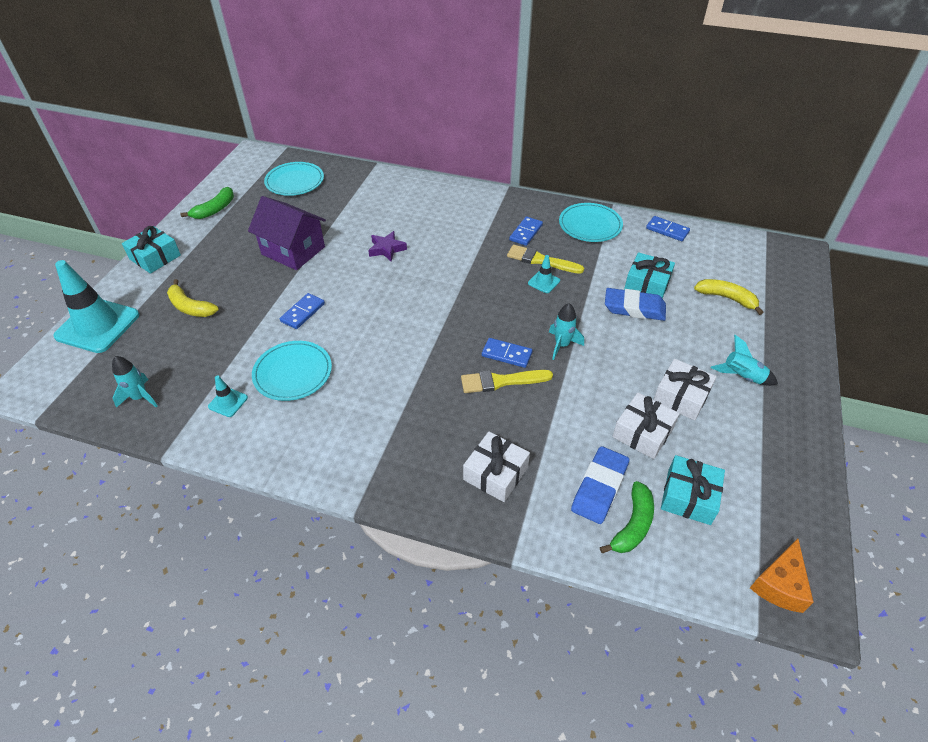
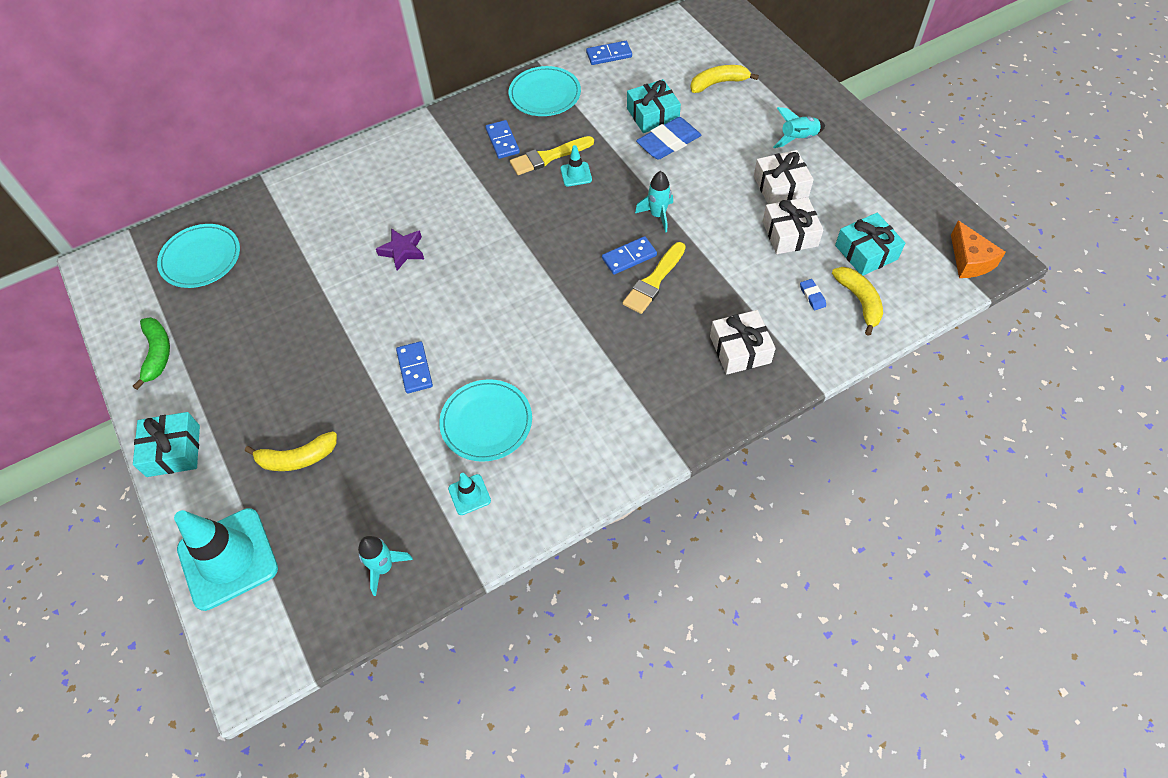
camera: 45 degrees left, 10 degrees up
(293, 250) = (314, 324): purple house -> none
(599, 488) = (812, 296): blue eraser -> blue eraser, size x0.45
(632, 525) = (859, 301): green banana -> yellow banana

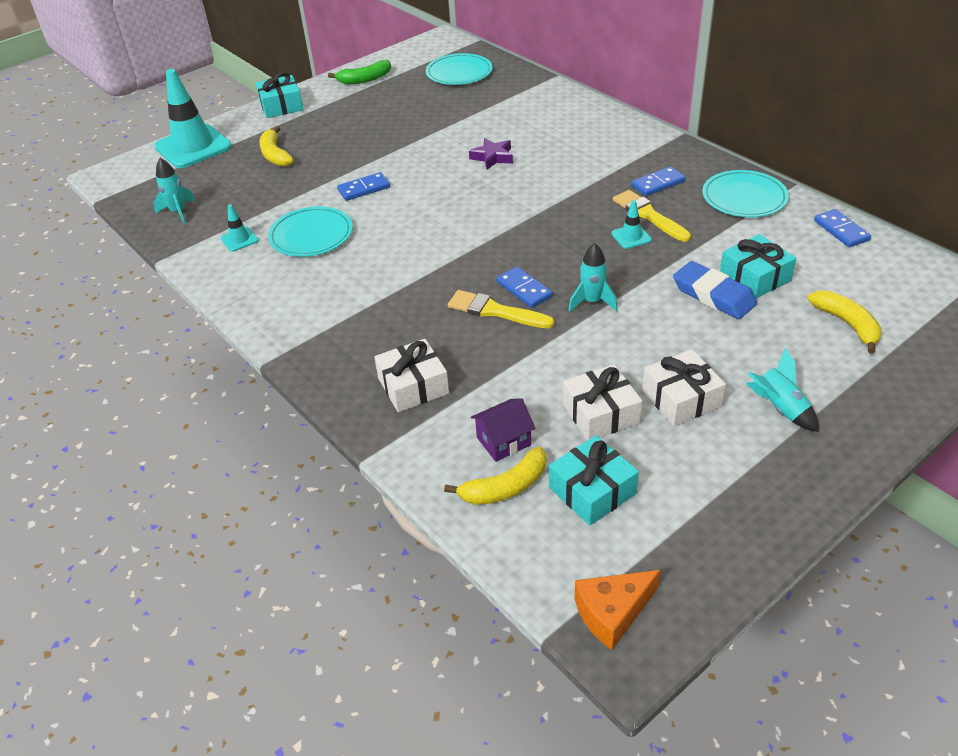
camera: 80 degrees right, 15 degrees down
(812, 296) = (503, 441): blue eraser -> purple house

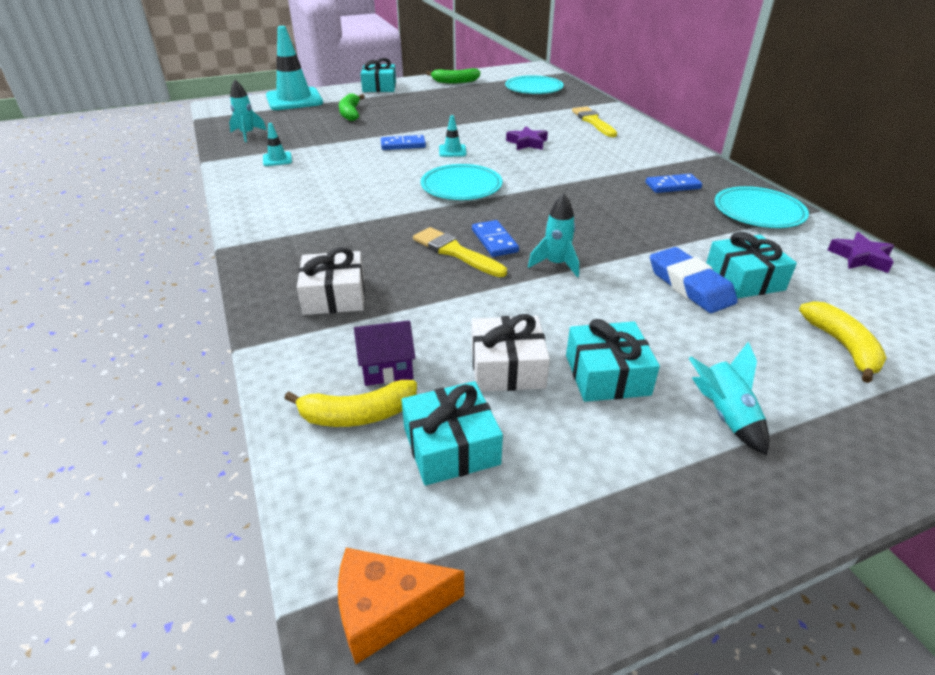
camera: 15 degrees right, 5 degrees down
(275, 155) = (350, 113): yellow banana -> green banana
(311, 235) = (336, 167): turquoise plate -> turquoise plate (461, 186)
(631, 237) = (625, 220): turquoise traffic cone -> turquoise traffic cone (452, 151)
(648, 215) = (651, 207): yellow brush -> yellow brush (593, 121)
(681, 398) = (607, 375): white gift -> turquoise gift
(841, 230) = (860, 257): blue domino -> purple star

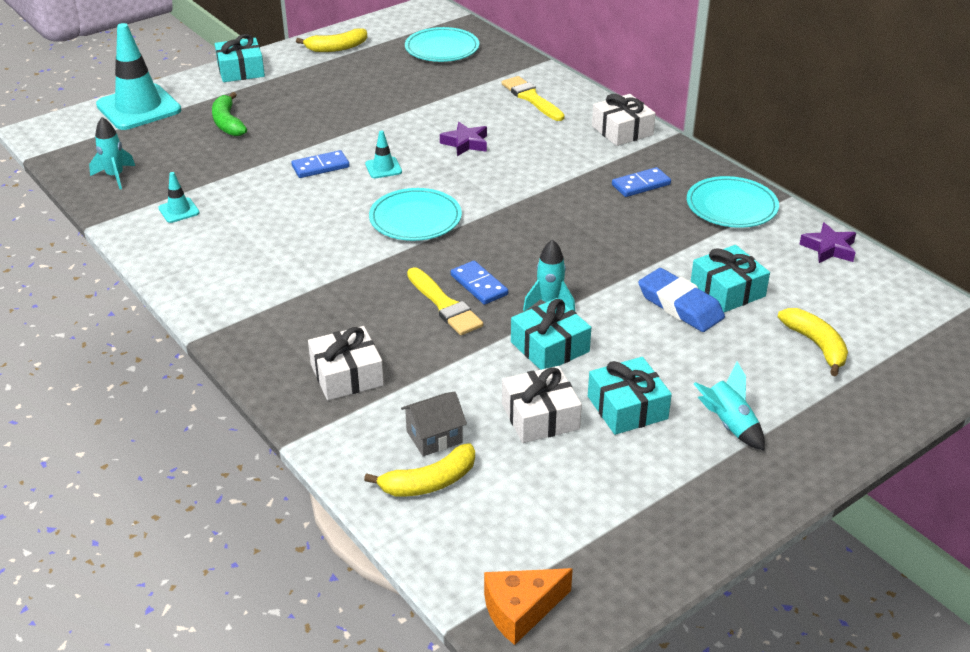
camera: 15 degrees left, 0 degrees up
(387, 368) = (434, 437): purple house -> grey house
(451, 446) = (519, 492): turquoise gift -> turquoise gift (550, 347)
(455, 81) = (336, 48): green banana -> yellow banana
(455, 252) = (444, 305): yellow brush -> yellow brush turned 150 degrees counterclockwise
(665, 148) = (622, 130): none -> white gift

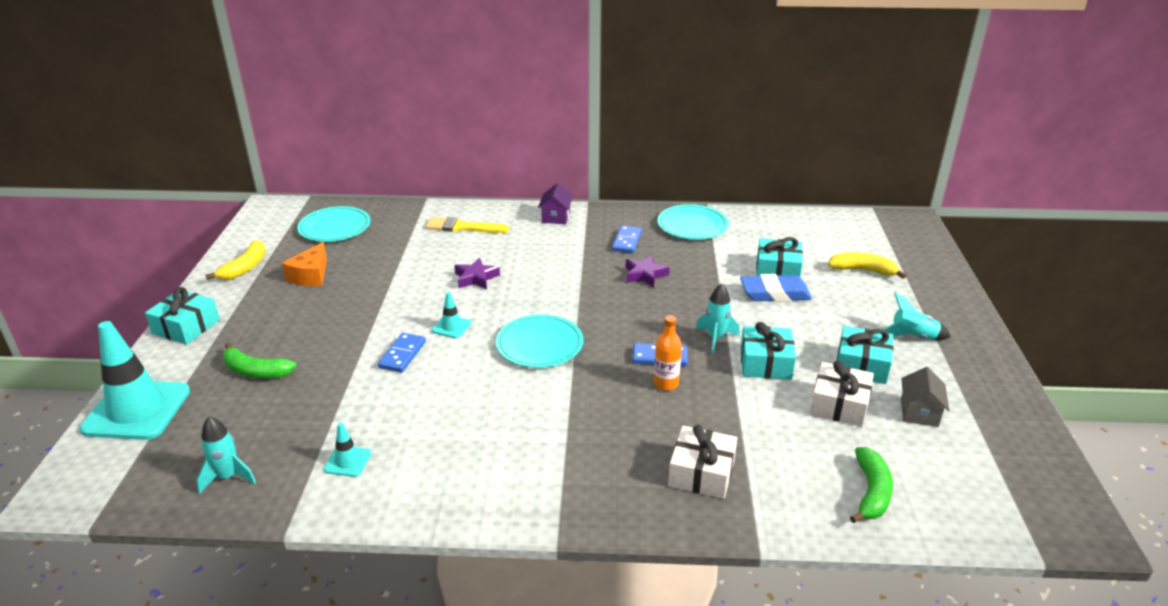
camera: 50 degrees left, 5 degrees down
(429, 482) = (871, 492): yellow banana -> green banana
(434, 437) = (820, 464): grey house -> grey house (919, 412)
(444, 305) = (666, 383): yellow brush -> orange bottle
(521, 610) = (1043, 515): orange cheese -> orange cheese (311, 275)
(622, 130) = (556, 217): white gift -> purple house
(829, 248) = (774, 219): purple star -> purple star (645, 275)

